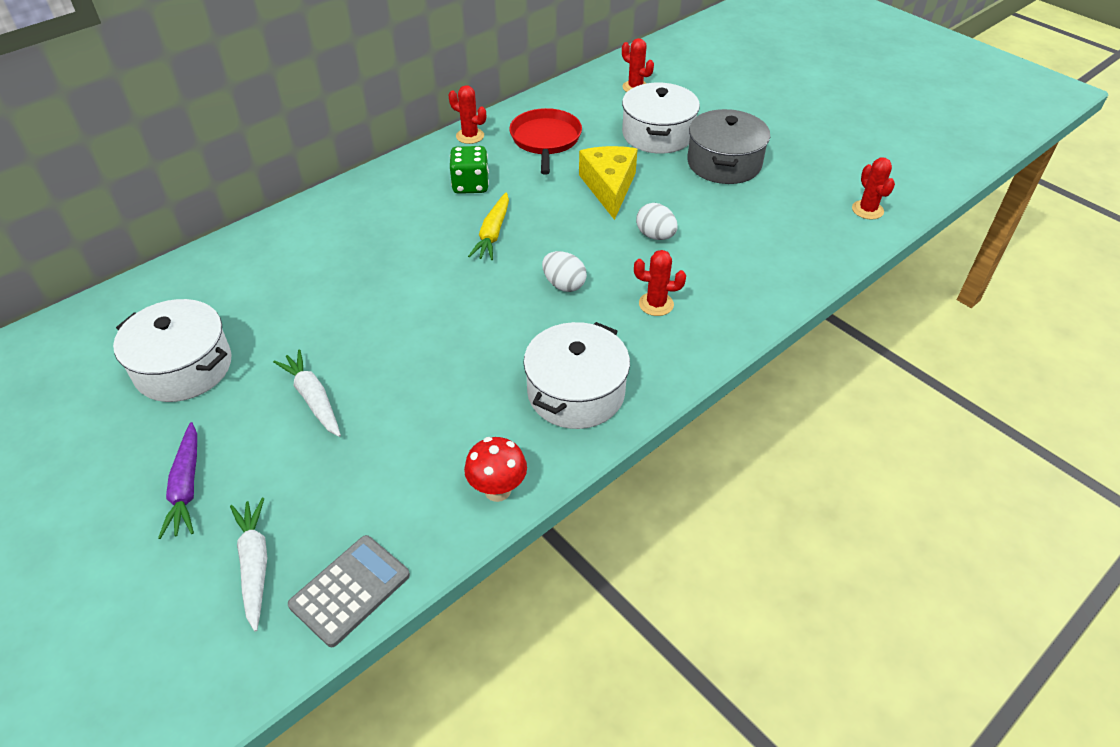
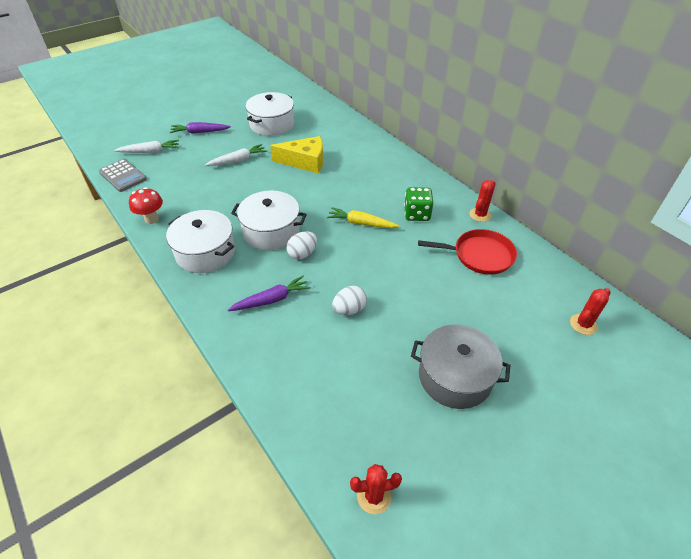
camera: 95 degrees right, 0 degrees up
(609, 187) = (414, 288): yellow cheese -> yellow cheese (305, 162)
(656, 304) = (272, 299): red cactus -> purple carrot
(657, 134) = (499, 331): white pot -> white pot (271, 231)

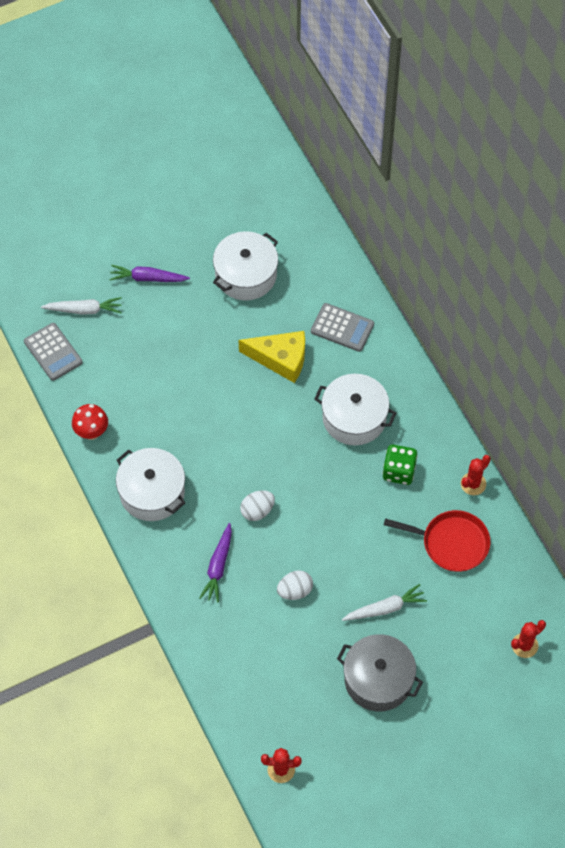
camera: 10 degrees right, 15 degrees up
(238, 160) = (195, 344): white carrot -> white carrot (385, 608)
(271, 231) = (226, 472): white pot -> white pot (354, 418)
(272, 299) = (218, 566): purple carrot -> purple carrot turned 120 degrees clockwise
(347, 142) = (342, 328): none -> grey calculator
(361, 223) = (330, 475): yellow carrot -> none

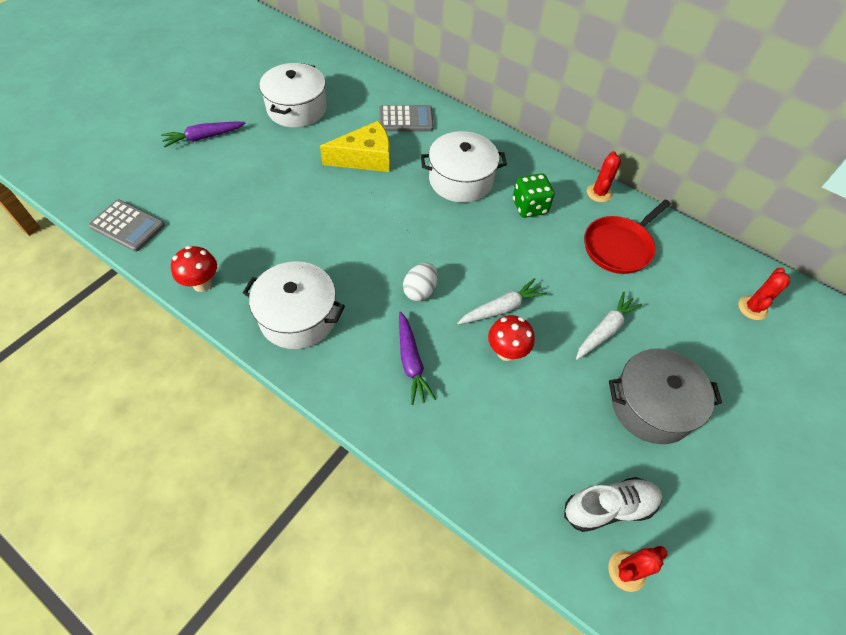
camera: 30 degrees left, 5 degrees down
(84, 310) = (148, 180): white carrot -> white carrot (501, 308)
(295, 591) = (506, 352): white egg -> red mushroom
(296, 729) = (609, 507): none -> white shoe
(451, 543) = (619, 247): red pan -> red pan turned 150 degrees clockwise

